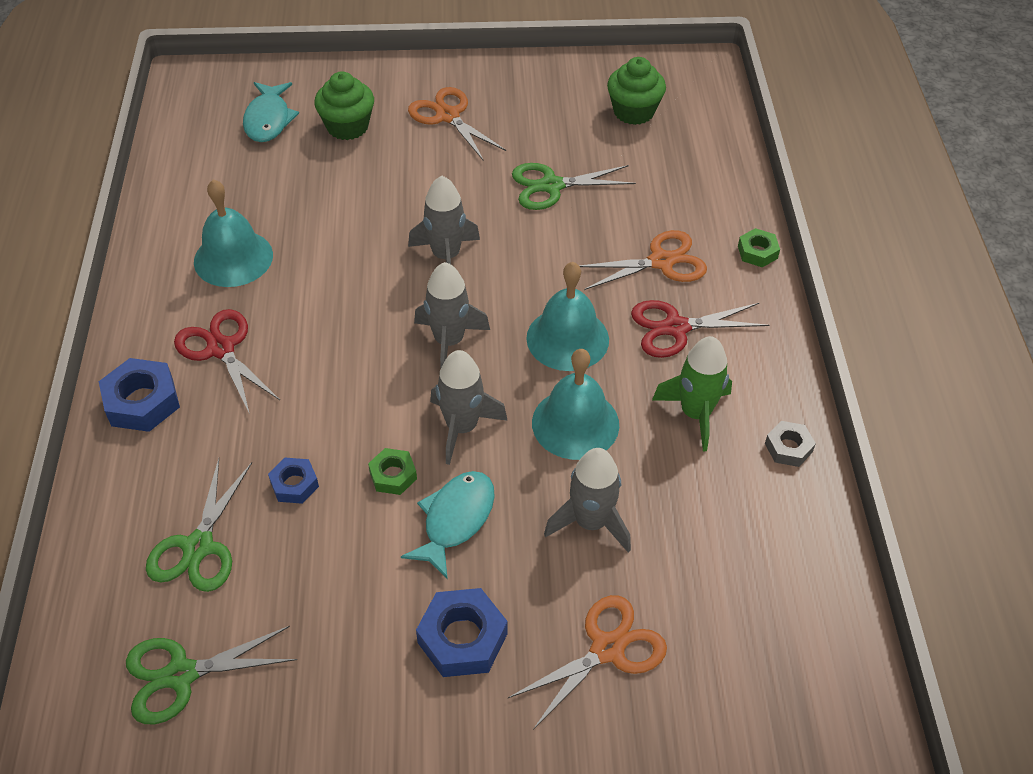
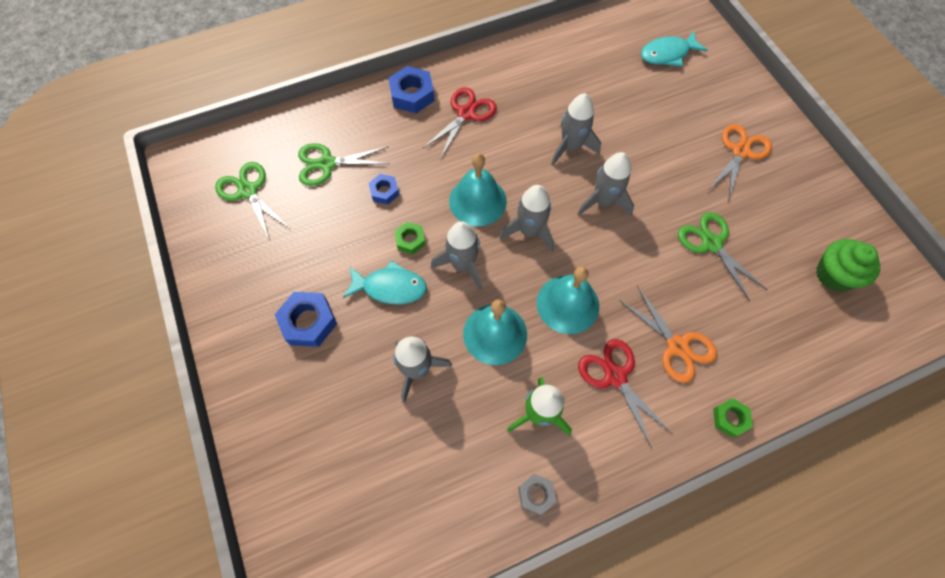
camera: 70 degrees right, 15 degrees up
(233, 258) = (538, 88): turquoise bell -> turquoise bell (477, 201)
(347, 126) = (690, 98): green cupcake -> none
(348, 258) = (571, 147): none -> grey rocket
(607, 649) = (325, 411): orange scissors -> none

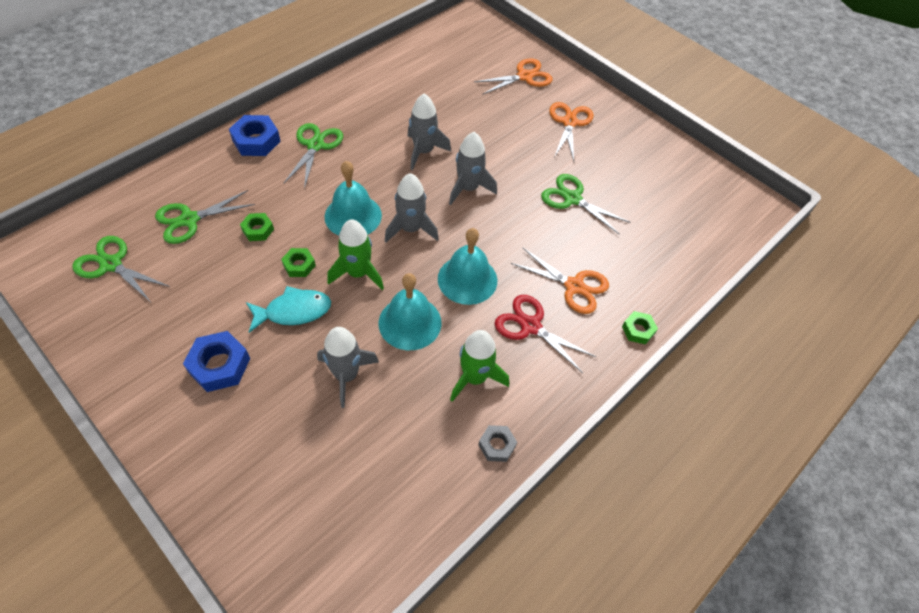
camera: 25 degrees left, 10 degrees down
(384, 191) = (258, 230): blue nut -> green nut
(462, 265) = (358, 273): grey rocket -> green rocket
(466, 113) = (315, 145): red scissors -> green scissors
(667, 54) = (481, 60): turquoise fish -> none
(709, 84) = (525, 76): none -> orange scissors
(833, 275) = (677, 197): green cupcake -> none

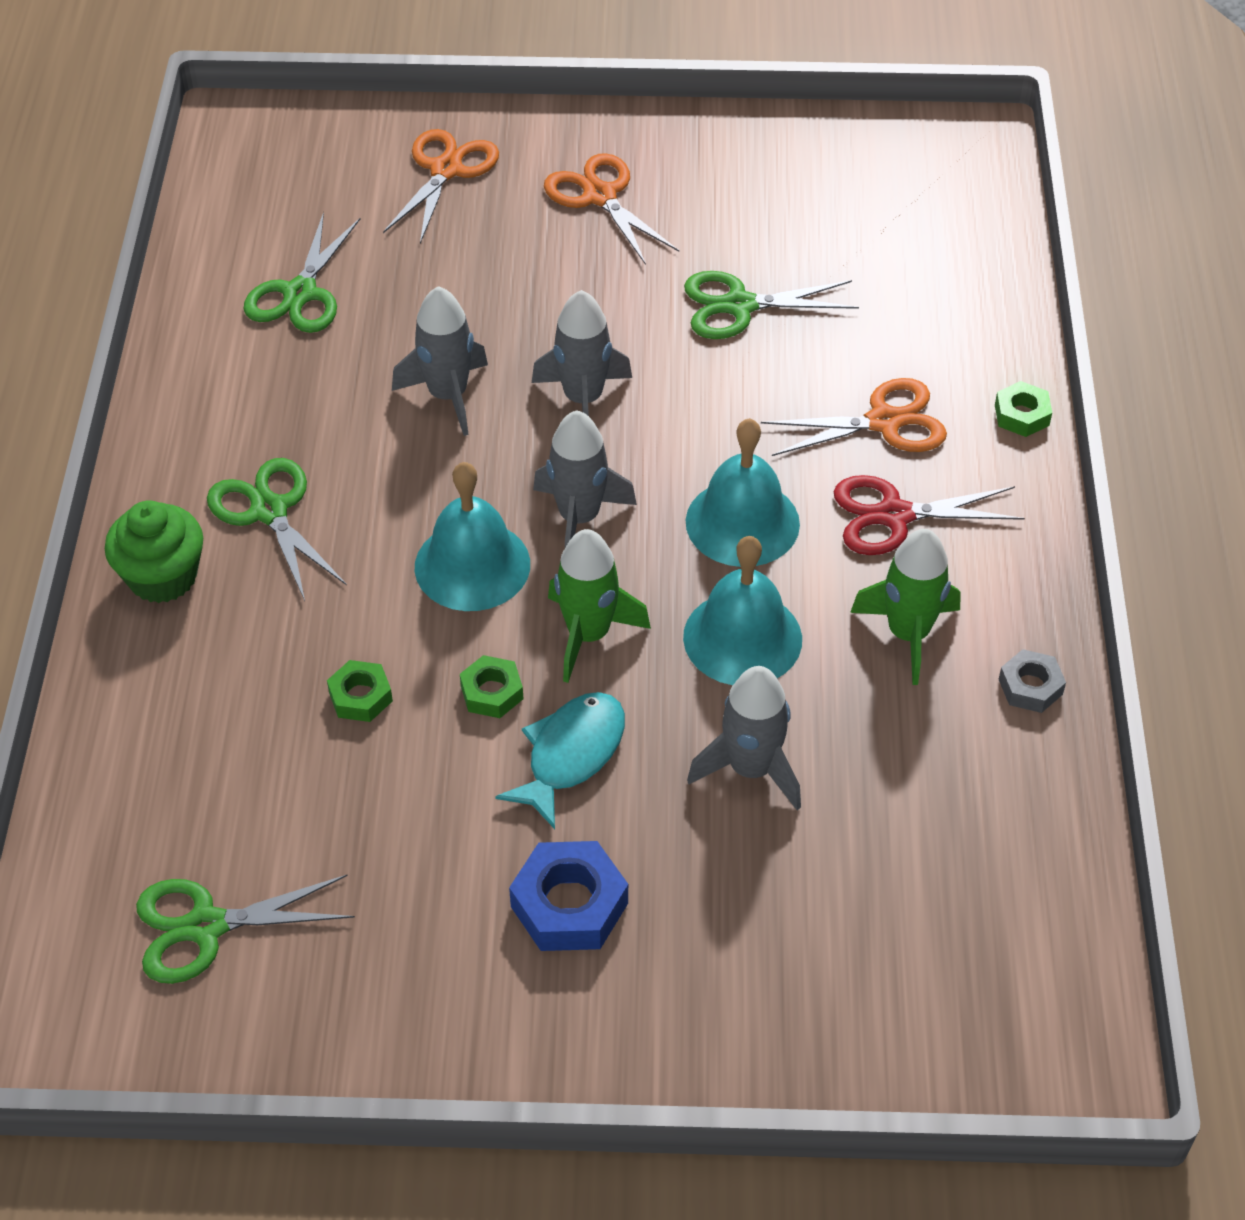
camera: 40 degrees left, 5 degrees down
(189, 220) = (232, 769): green scissors -> green scissors (300, 293)
(256, 141) = (163, 577): blue nut -> green cupcake

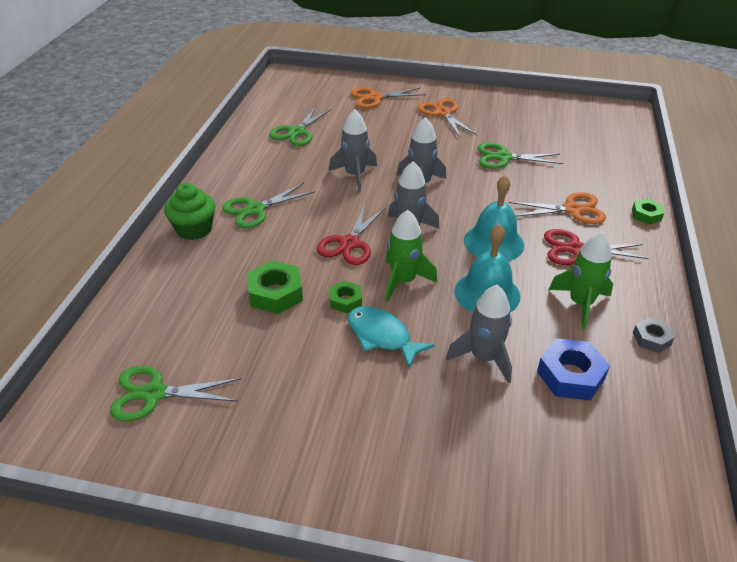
camera: 10 degrees right, 10 degrees down
(269, 511) = (255, 209): green scissors -> green scissors turned 105 degrees counterclockwise
(360, 697) = (275, 293): green nut -> green nut, size x1.68
(446, 170) = (375, 98): orange scissors -> orange scissors turned 135 degrees counterclockwise
(472, 565) = (349, 243): turquoise bell -> red scissors
(569, 905) = (364, 414): blue nut -> blue nut (570, 375)
(571, 755) = (382, 336): turquoise fish -> turquoise fish turned 90 degrees counterclockwise

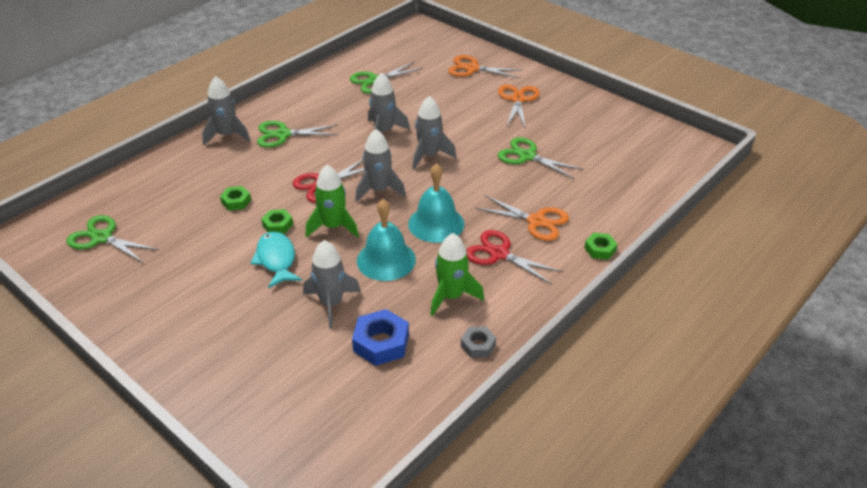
camera: 30 degrees right, 0 degrees up
(194, 229) = (227, 135): green cupcake -> grey rocket
(275, 293) = (236, 201): green nut -> green nut, size x0.60

